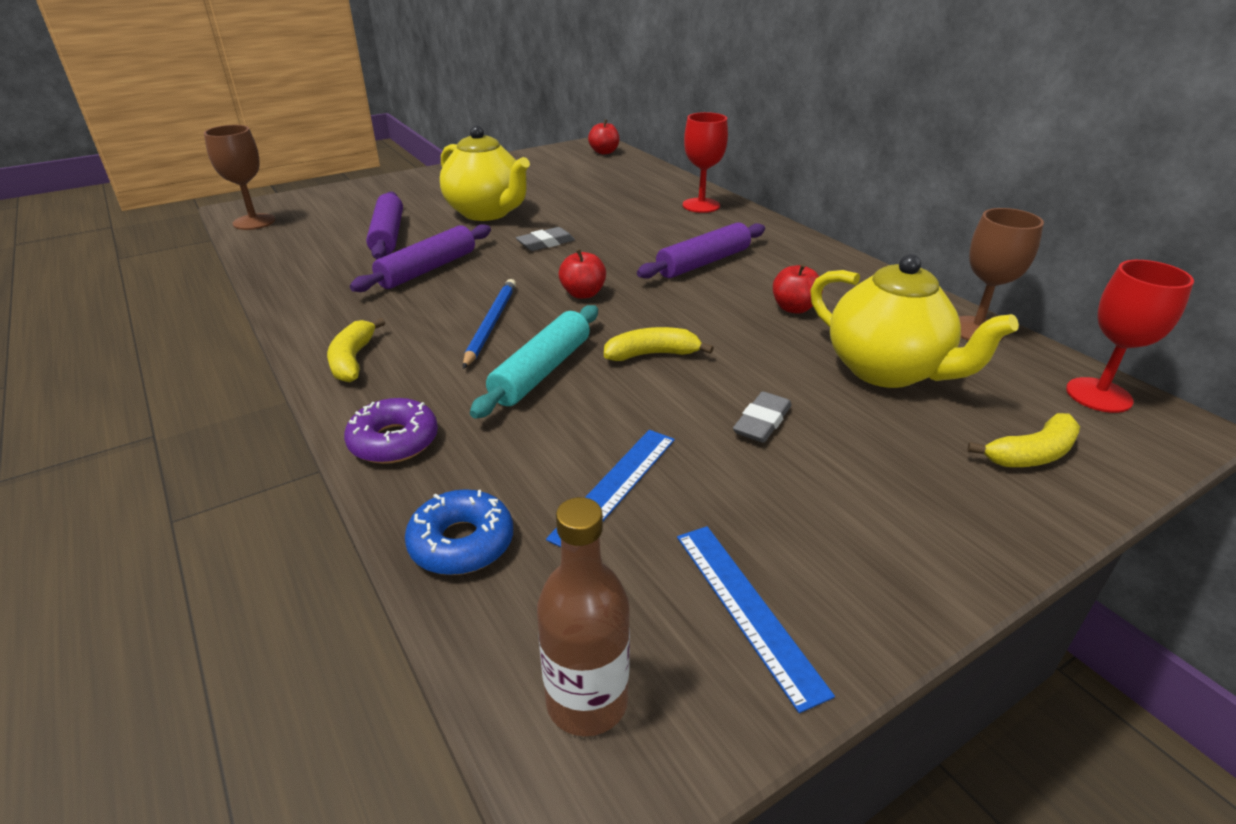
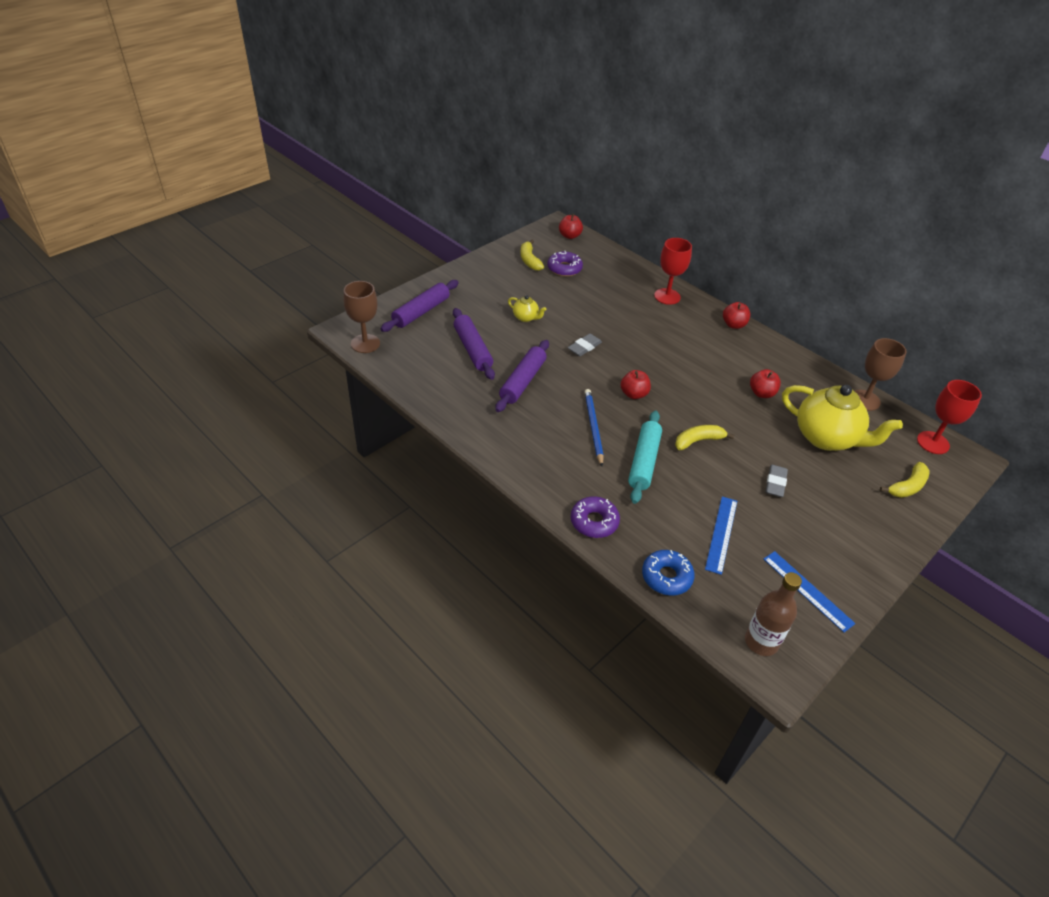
camera: 15 degrees left, 10 degrees up
(353, 360) = (530, 467): yellow banana -> yellow banana (529, 260)
(487, 213) = (526, 318): yellow teapot -> yellow teapot, size x0.44
(575, 176) = (564, 268): none -> purple donut
(703, 263) = (693, 357): purple rolling pin -> purple rolling pin (421, 312)
(786, 236) = (733, 325): none -> red apple

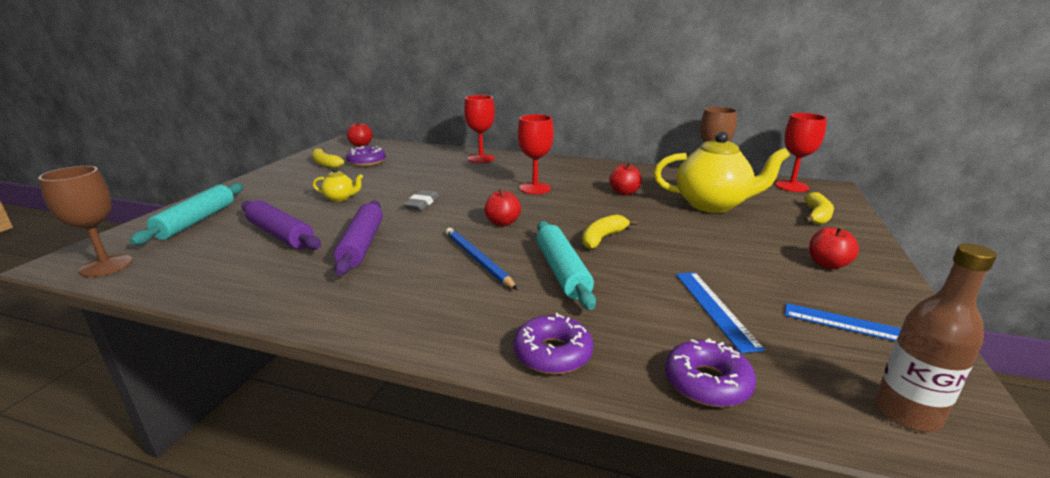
camera: 25 degrees left, 20 degrees down
(421, 312) = (196, 221): purple rolling pin -> turquoise rolling pin
(666, 577) = (707, 382): blue donut -> purple donut
(687, 359) = (535, 188): none -> red goblet
(733, 325) = (555, 161): red apple -> red apple (827, 264)
(775, 483) = (712, 247): grey eraser -> none

